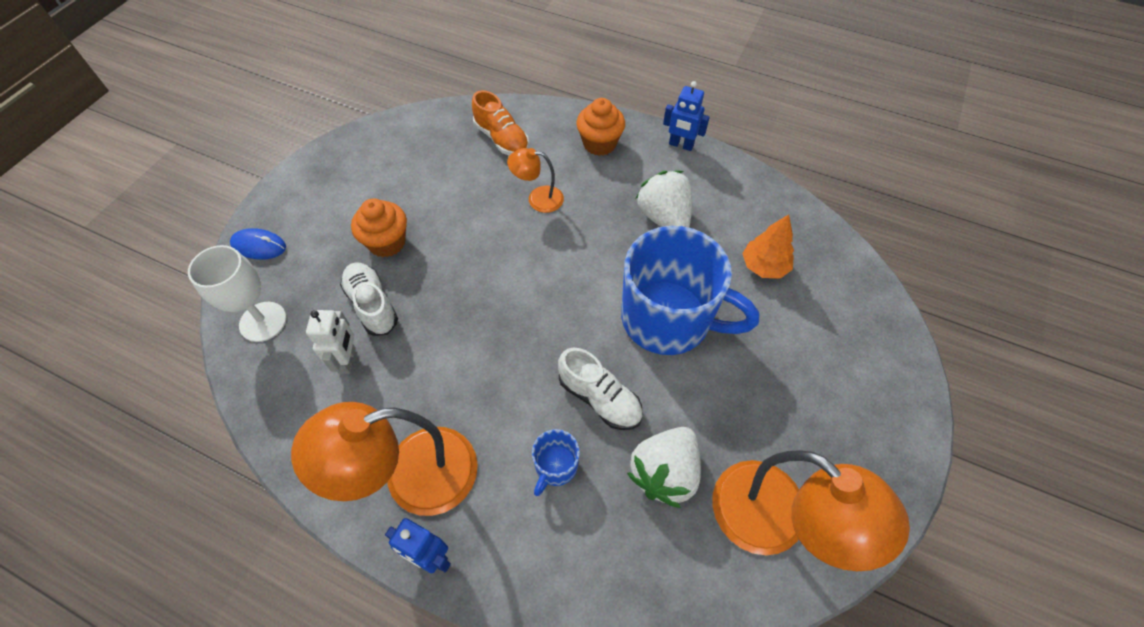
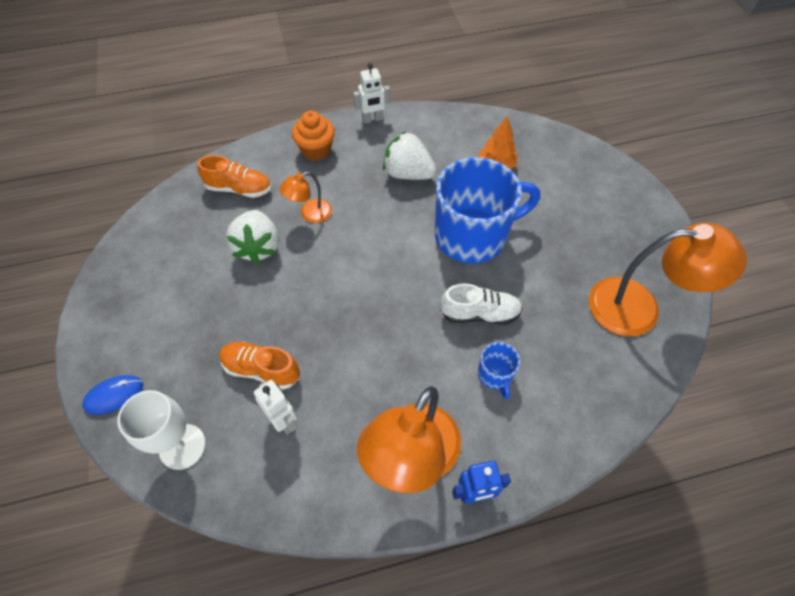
camera: 40 degrees left, 0 degrees up
(372, 305) = (261, 369): white shoe -> orange shoe
(387, 242) = (225, 318): orange cupcake -> none
(664, 473) = (558, 327): white strawberry -> white strawberry (258, 247)
(681, 145) = (372, 119): blue robot -> white robot

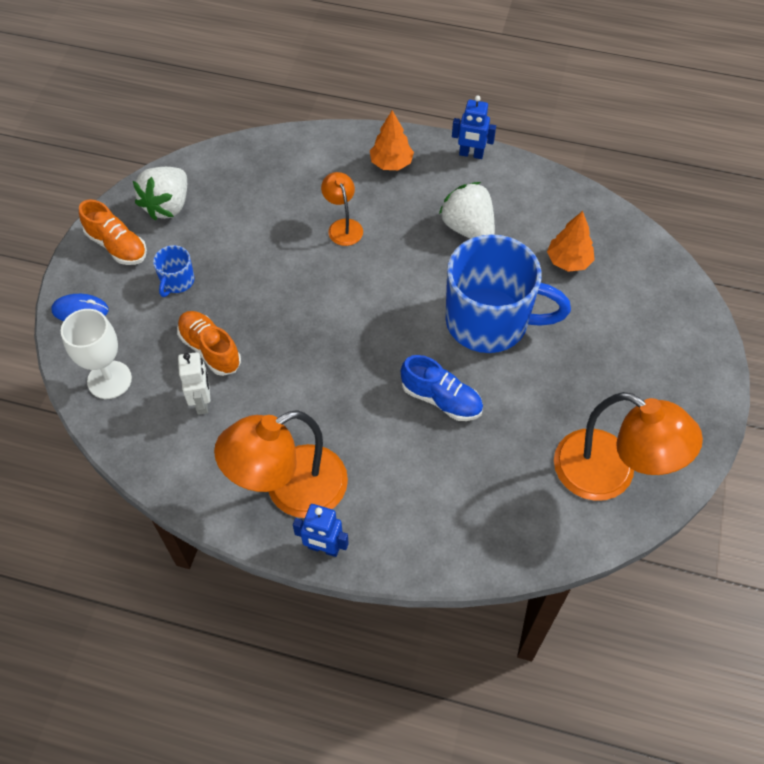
camera: 30 degrees right, 0 degrees up
(239, 189) = (292, 171): orange shoe -> orange shoe (117, 246)
(258, 247) = (275, 236): white strawberry -> white strawberry (168, 206)
(310, 214) = (343, 226): orange lamp -> orange lamp turned 75 degrees clockwise
(316, 150) = (391, 163): orange cupcake -> orange tree
(372, 119) = (471, 154): white robot -> blue robot
(480, 313) = (441, 399): white shoe -> blue shoe
(495, 375) = (415, 461): blue mug -> blue mug (177, 281)

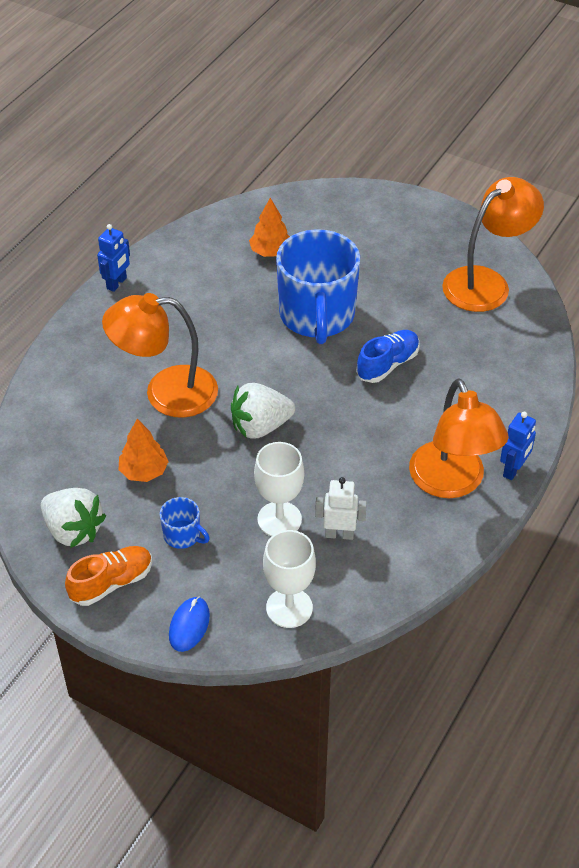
camera: 75 degrees left, 10 degrees down
(210, 349) = (279, 519): orange shoe -> white goblet
(343, 226) = (166, 392): orange lamp -> orange lamp, size x1.97
(391, 163) = (100, 341): orange tree -> orange tree (144, 471)
(468, 228) = (207, 306): white strawberry -> white strawberry (260, 426)
(489, 321) = (317, 316): blue mug -> blue mug turned 150 degrees clockwise

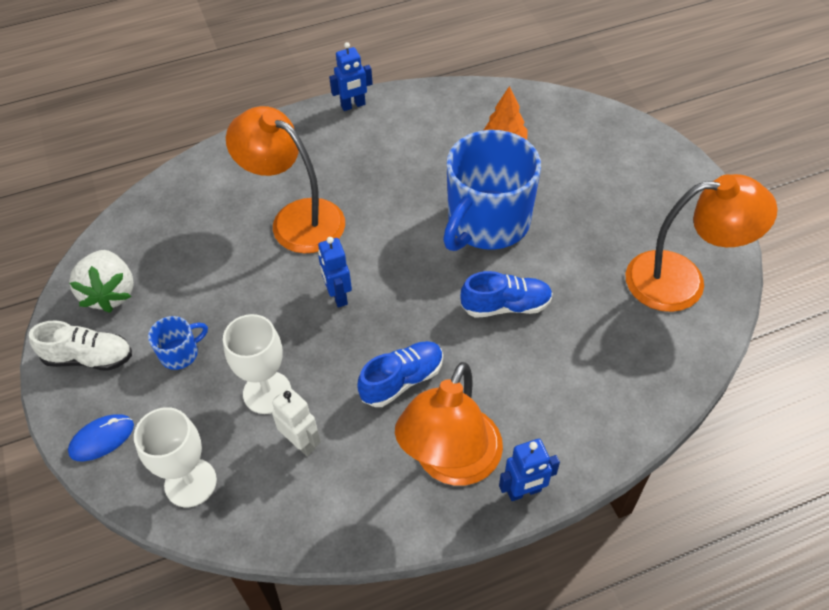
camera: 40 degrees right, 5 degrees up
(111, 583) = (89, 358): orange shoe -> white shoe
(144, 471) = (210, 277): orange tree -> none
(183, 535) = (180, 353): blue mug -> blue mug turned 105 degrees counterclockwise
(260, 426) = (338, 296): white strawberry -> blue robot
(367, 454) = (402, 380): none -> blue shoe

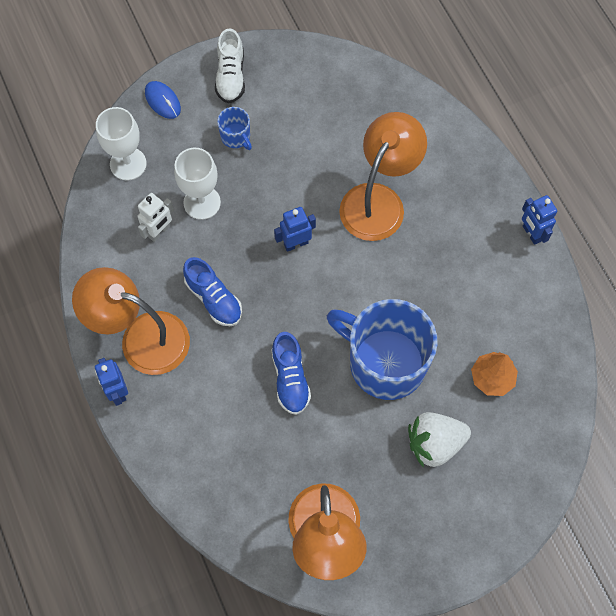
camera: 85 degrees right, 15 degrees up
(110, 293) = (291, 77): white strawberry -> white strawberry (434, 443)

